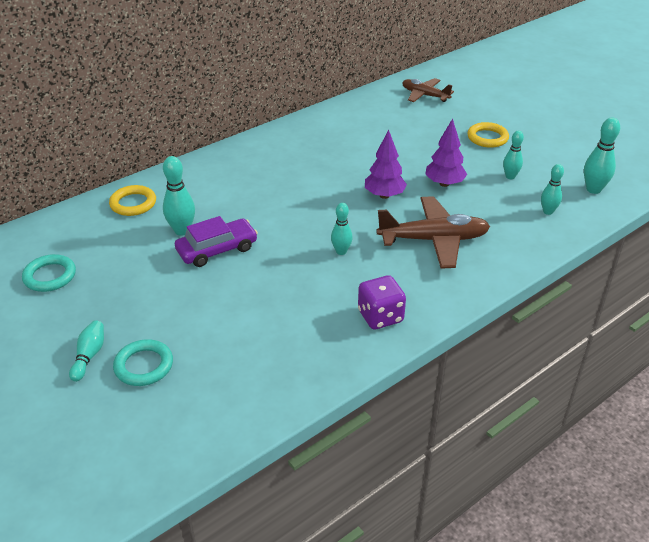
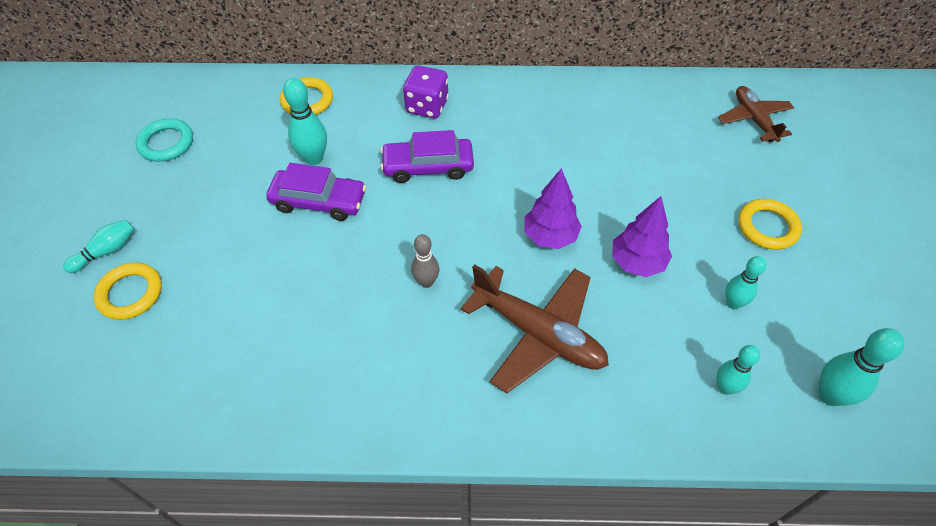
camera: 40 degrees right, 15 degrees up
(144, 366) = (130, 293): turquoise ring -> yellow ring
(267, 198) = (428, 166): none -> purple car
(341, 251) = (426, 282): turquoise bowling pin -> grey bowling pin
(380, 316) = (374, 394): purple dice -> purple dice (427, 106)

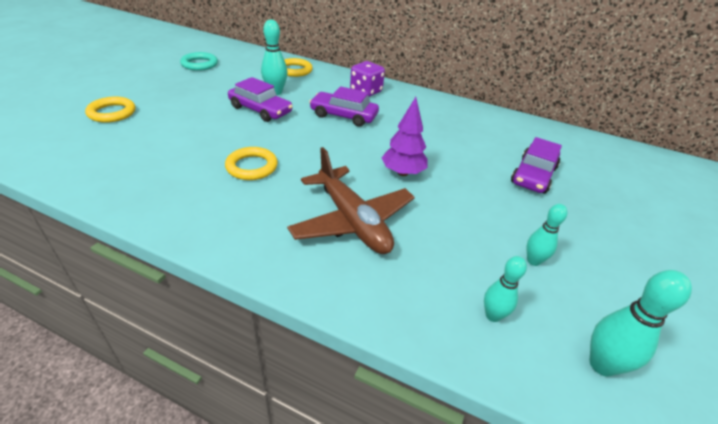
camera: 20 degrees right, 15 degrees down
(106, 251) = (120, 93): turquoise bowling pin -> none
(426, 282) = (294, 166): grey bowling pin -> none
(637, 262) = (462, 208): purple tree -> none
(685, 177) = (533, 175): none -> purple car
(754, 119) = (610, 162): brown plane -> none
(767, 227) = (591, 225): yellow ring -> yellow ring (252, 167)

